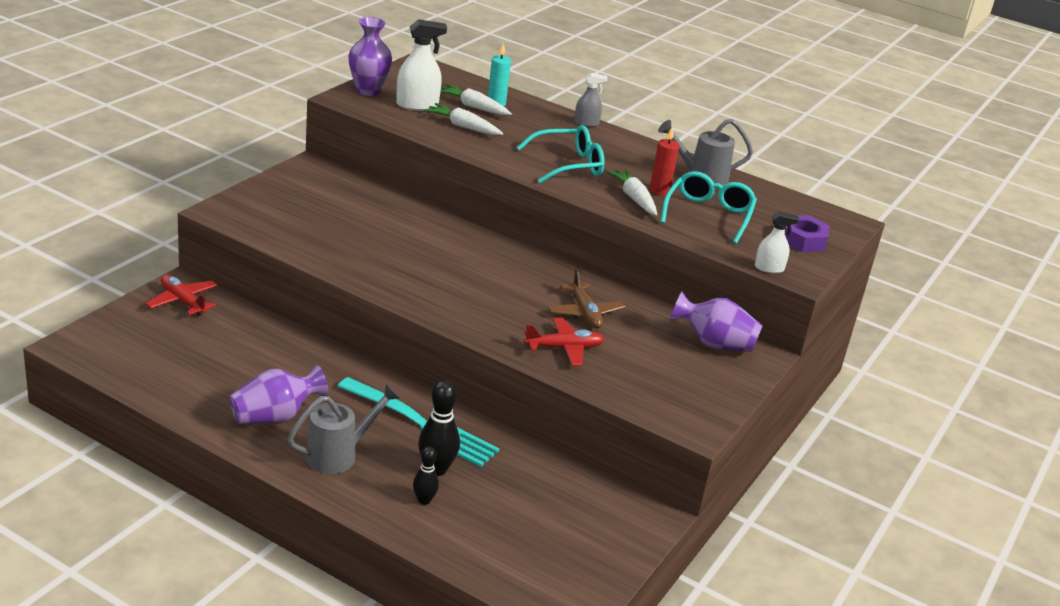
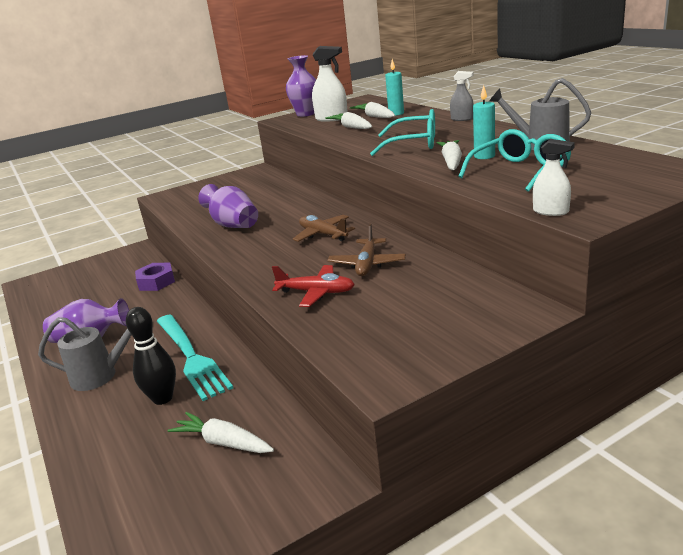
camera: 35 degrees right, 5 degrees down
(183, 301) = (124, 259): red plane -> none
(424, 500) = (123, 426): black bowling pin -> none
(504, 275) = (323, 234): none -> brown plane
(538, 500) = (223, 442): none -> white carrot
(659, 191) = (484, 156): red candle -> turquoise candle
(714, 344) = (482, 296): purple vase -> purple vase (233, 225)
(803, 240) = (618, 187): purple nut -> purple nut (156, 282)

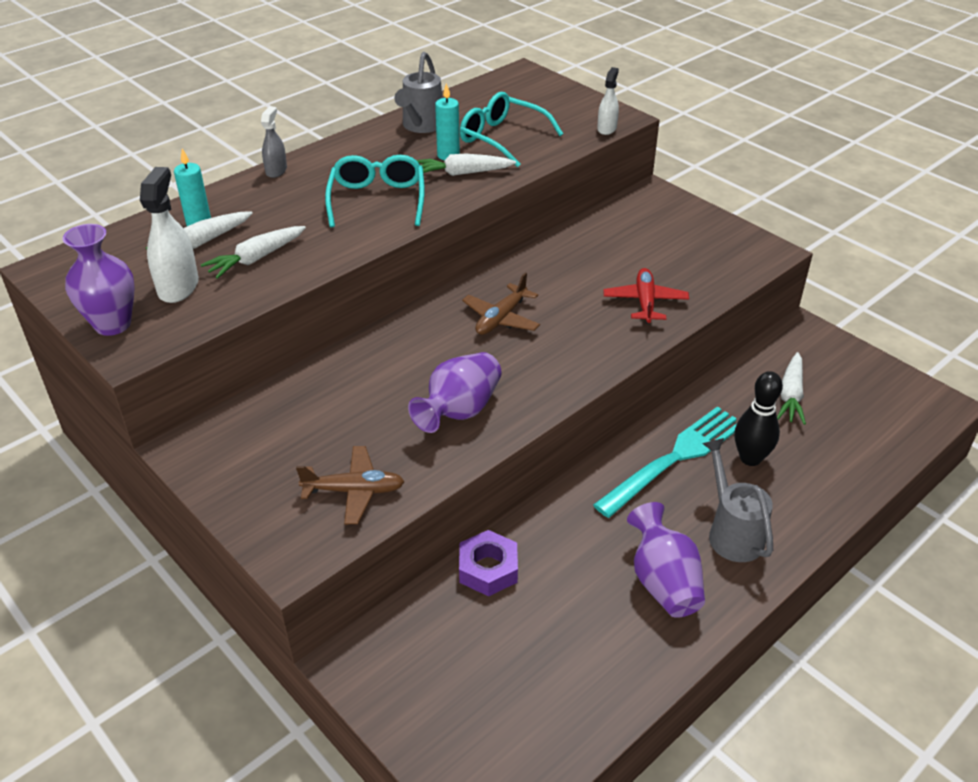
camera: 105 degrees left, 15 degrees up
(367, 264) = (580, 277): brown plane -> brown plane (354, 491)

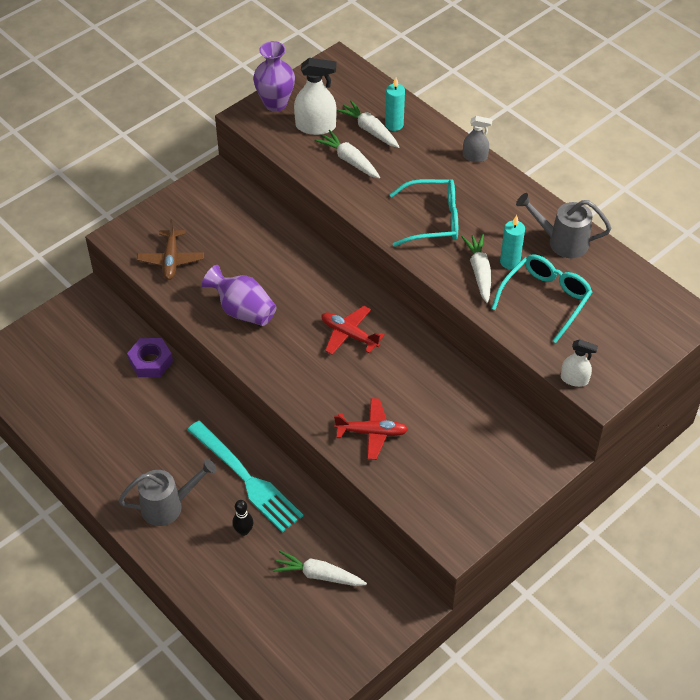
camera: 90 degrees right, 10 degrees up
(501, 318) = (349, 335): brown plane -> red plane
(663, 582) = (128, 458): purple vase -> none
(750, 458) = (243, 531): black bowling pin -> black bowling pin, size x0.60

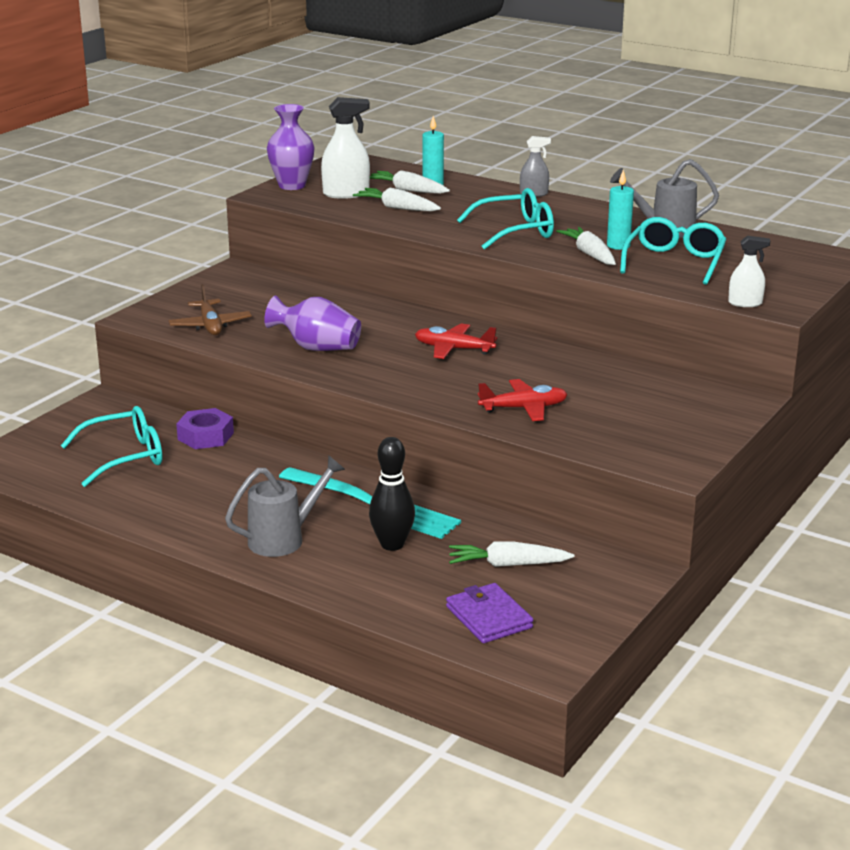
camera: 15 degrees left, 25 degrees down
(84, 376) = (124, 457): none -> turquoise glasses
(243, 531) = (392, 544): black bowling pin -> black bowling pin, size x1.66
(282, 633) = (488, 617): none -> purple wallet

